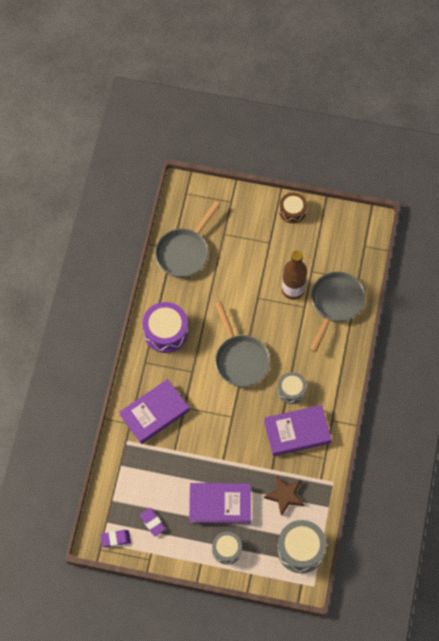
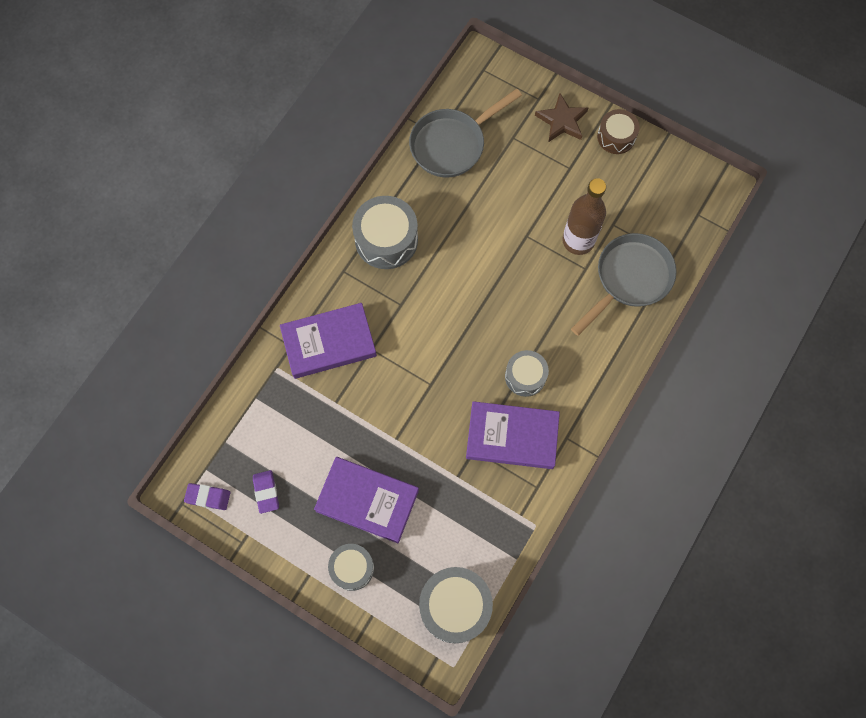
camera: 20 degrees right, 5 degrees up
(165, 332) = (386, 240): purple drum -> grey drum
(240, 359) = (472, 309): grey pan -> none
(285, 495) = (461, 520): brown star -> brown star (562, 121)

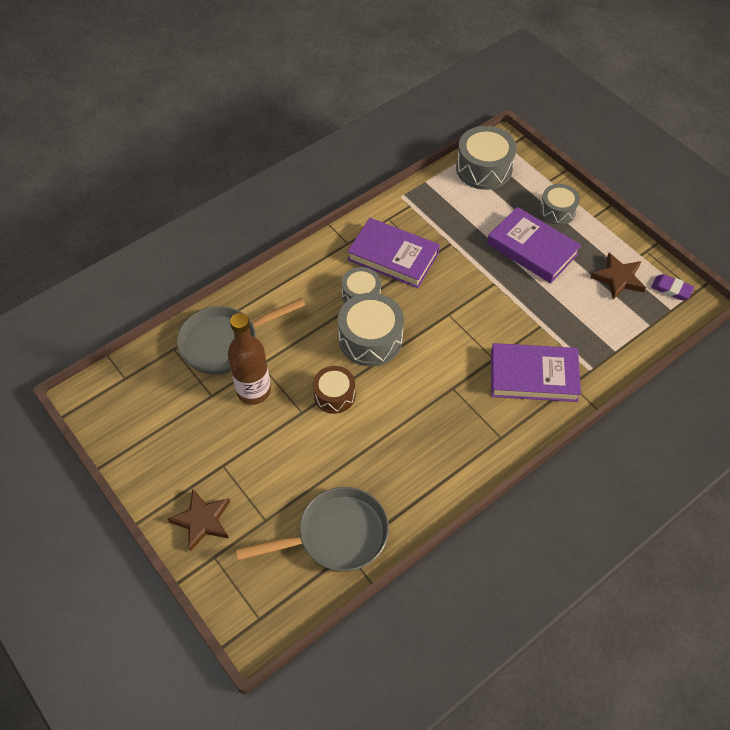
camera: 160 degrees left, 15 degrees down
(266, 492) = (618, 278): purple eraser -> brown star
(386, 240) = (446, 454): grey drum -> grey drum (370, 339)
(616, 137) = (155, 482): brown drum -> brown drum (334, 395)

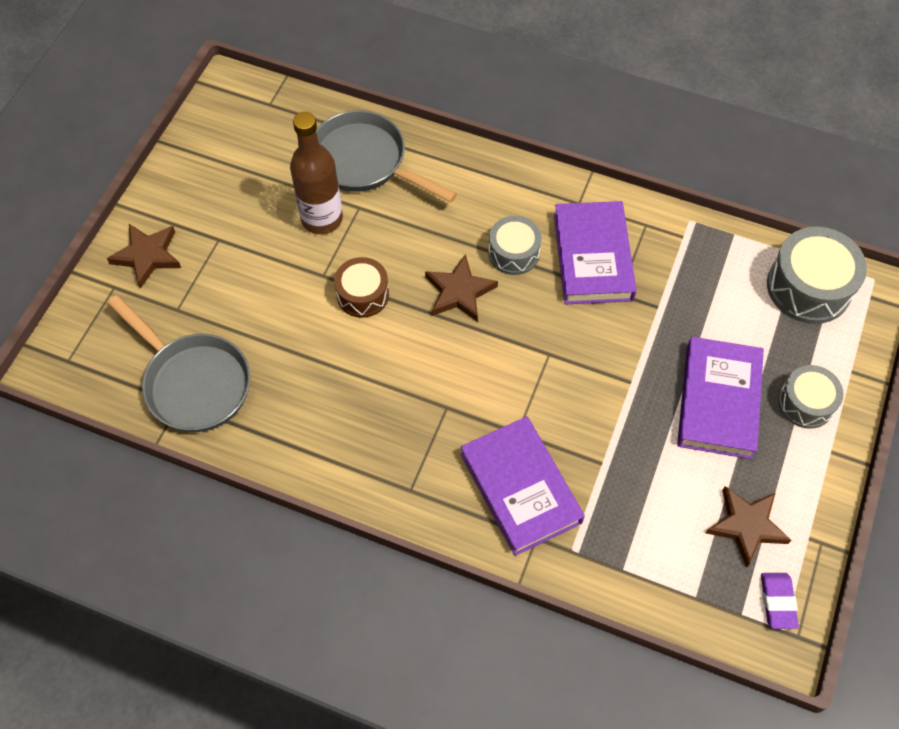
camera: 60 degrees right, 5 degrees up
(370, 339) = (459, 292): grey drum -> brown star

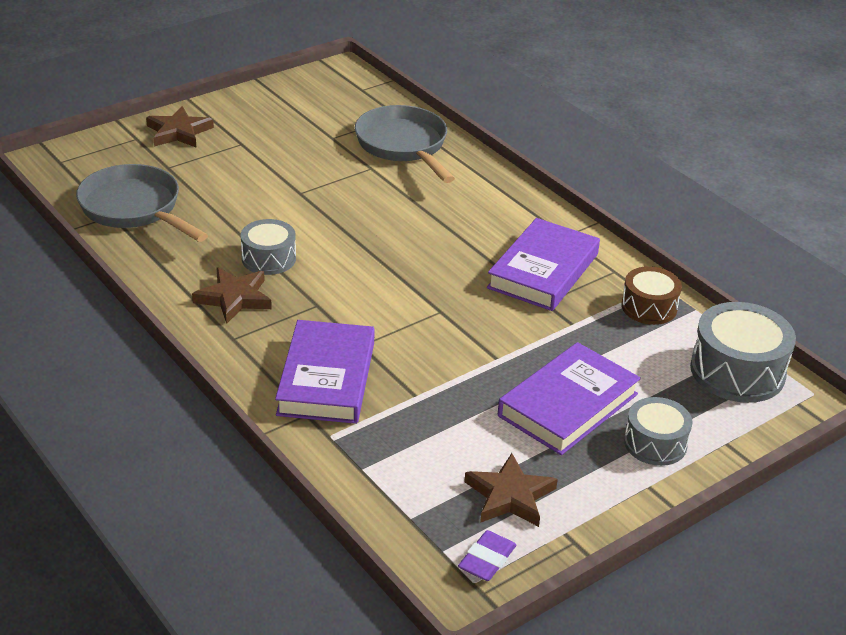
camera: 30 degrees right, 25 degrees down
(193, 382) = (135, 209): grey pan -> grey pan turned 150 degrees clockwise
(322, 219) = (334, 163): brown bottle -> none
(363, 294) = (319, 215): brown drum -> brown drum (649, 307)
(459, 292) = (402, 245): brown star -> brown star (234, 298)
(513, 253) = (474, 241): grey drum -> grey drum (268, 258)

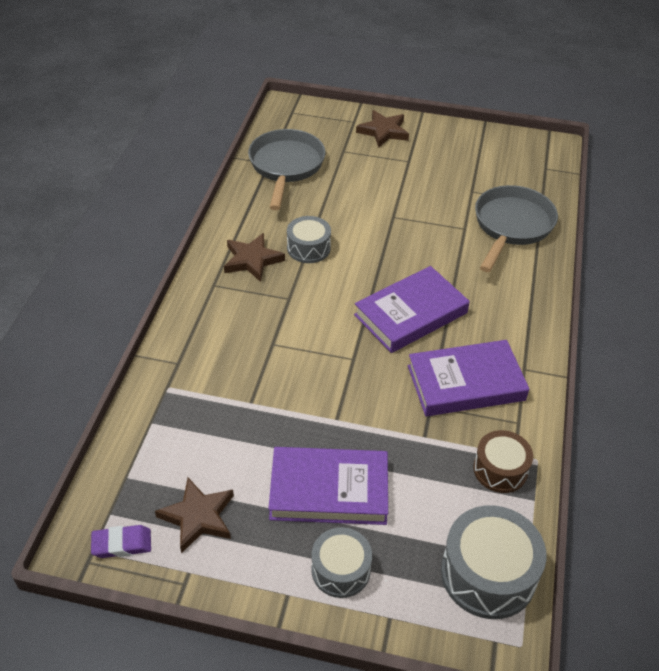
camera: 50 degrees right, 10 degrees up
(326, 378) = (221, 350): purple book -> purple book (411, 314)

